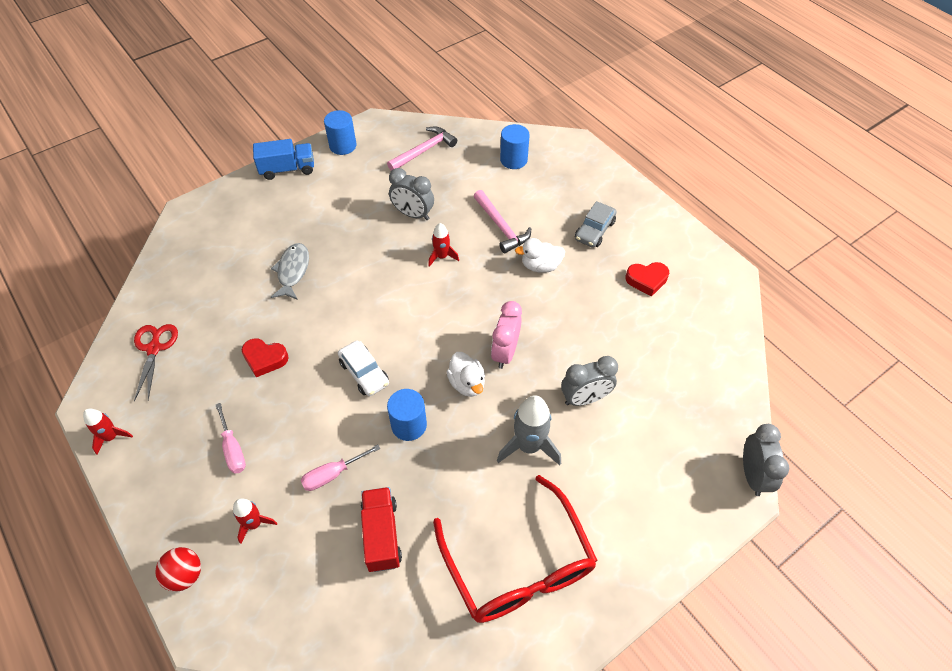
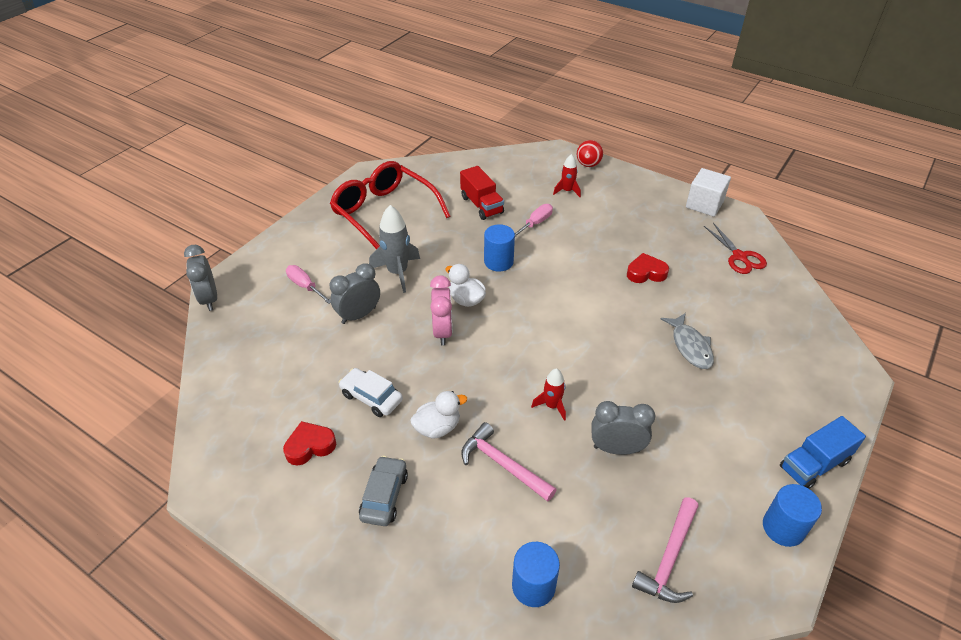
camera: 160 degrees right, 10 degrees down
(111, 437) = (704, 204): red rocket -> white cube
(233, 449) = (616, 219): pink screwdriver -> pink screwdriver (305, 286)
(364, 373) = (557, 284): white car -> white car (371, 397)

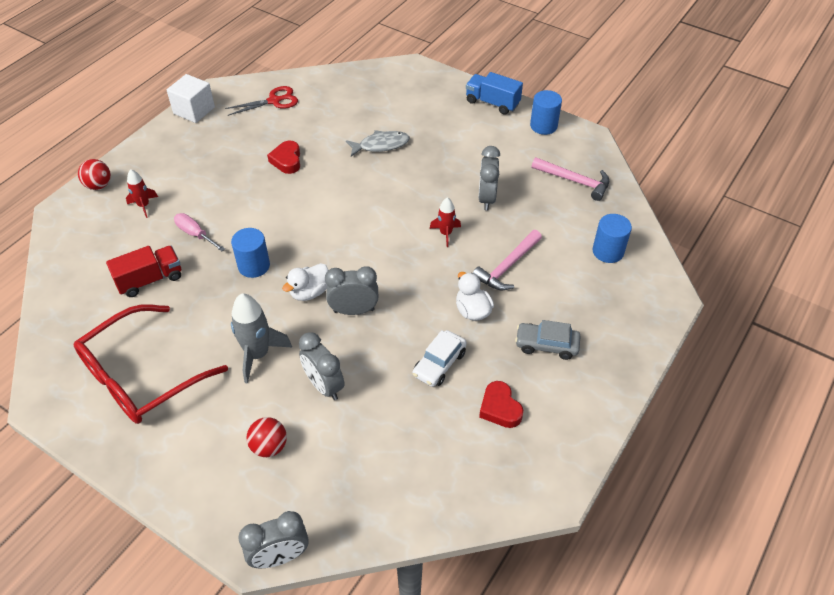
camera: 90 degrees left, 5 degrees up
(305, 286) = (269, 446): pink screwdriver -> red ball
(442, 331) = (354, 310): pink clock -> grey clock
(814, 464) = (492, 103): blue truck -> blue truck turned 150 degrees clockwise

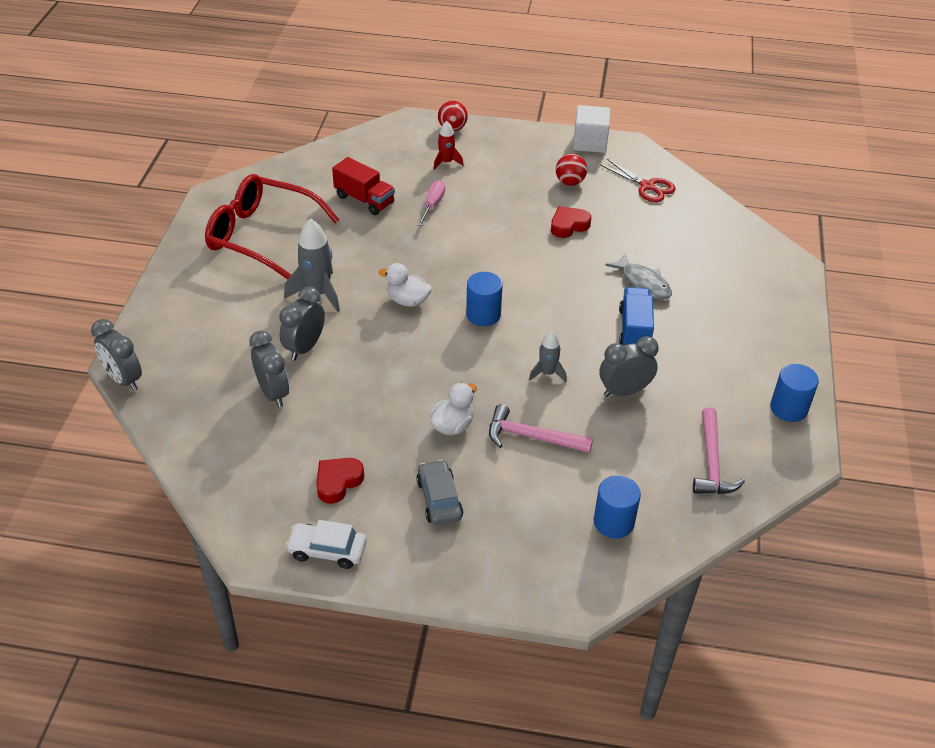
camera: 65 degrees right, 5 degrees down
(254, 266) = (418, 254): blue cylinder -> blue cylinder (483, 315)
(269, 446) = (225, 335): red ball -> red ball (570, 182)
(354, 310) = (402, 338): grey clock -> grey clock (273, 393)
(439, 364) = (370, 420): white car -> white car (327, 550)
(446, 233) = (547, 373): red rocket -> grey rocket
(492, 103) = (790, 351): blue truck -> blue truck (634, 330)

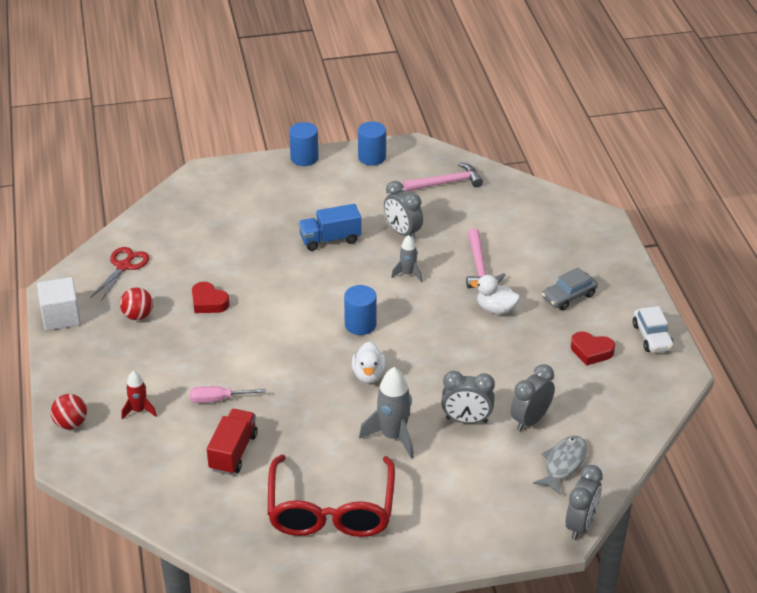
camera: 110 degrees left, 5 degrees down
(613, 522) = (529, 215): blue cylinder -> blue cylinder (304, 158)
(643, 283) = (268, 245): grey fish -> grey fish (563, 464)

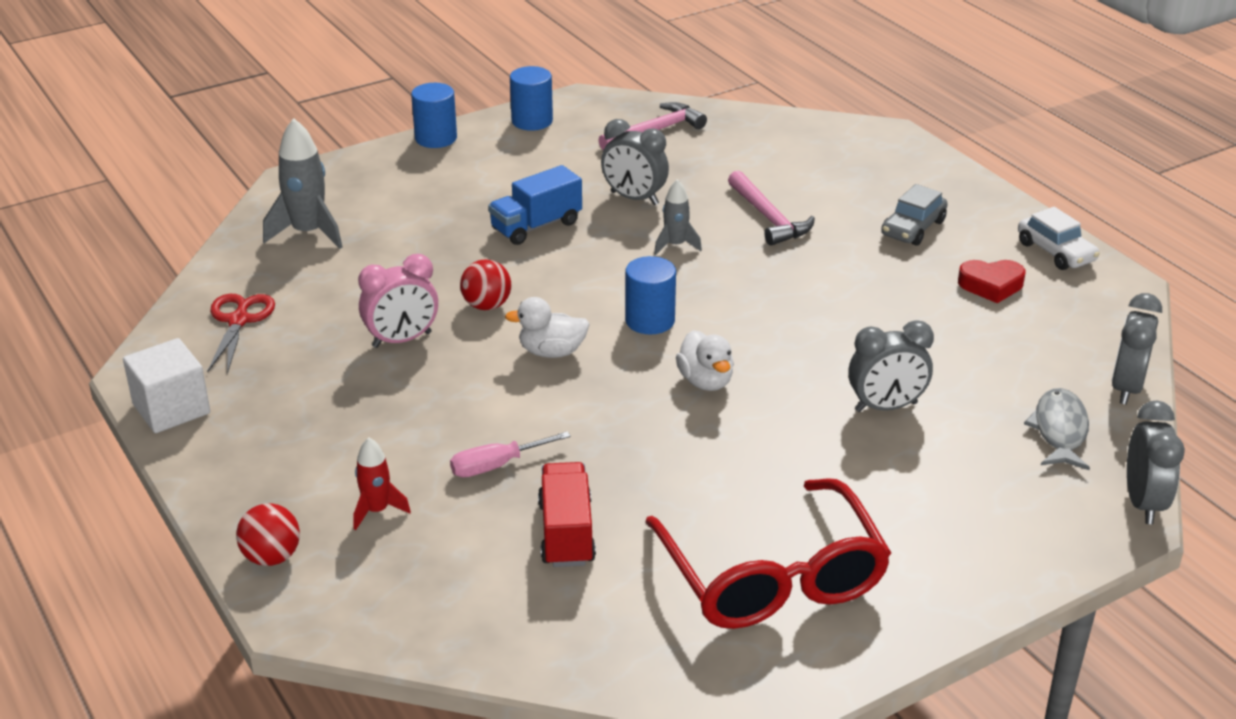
camera: 20 degrees left, 5 degrees down
(138, 316) = (299, 381): red ball -> red ball (487, 306)
(208, 302) = (402, 340): red heart -> pink clock
(393, 436) = (796, 453): grey rocket -> grey rocket (308, 233)
(496, 309) = (826, 262): white duck -> white duck (552, 352)
(530, 420) = (973, 386): grey clock -> grey clock (1126, 388)

